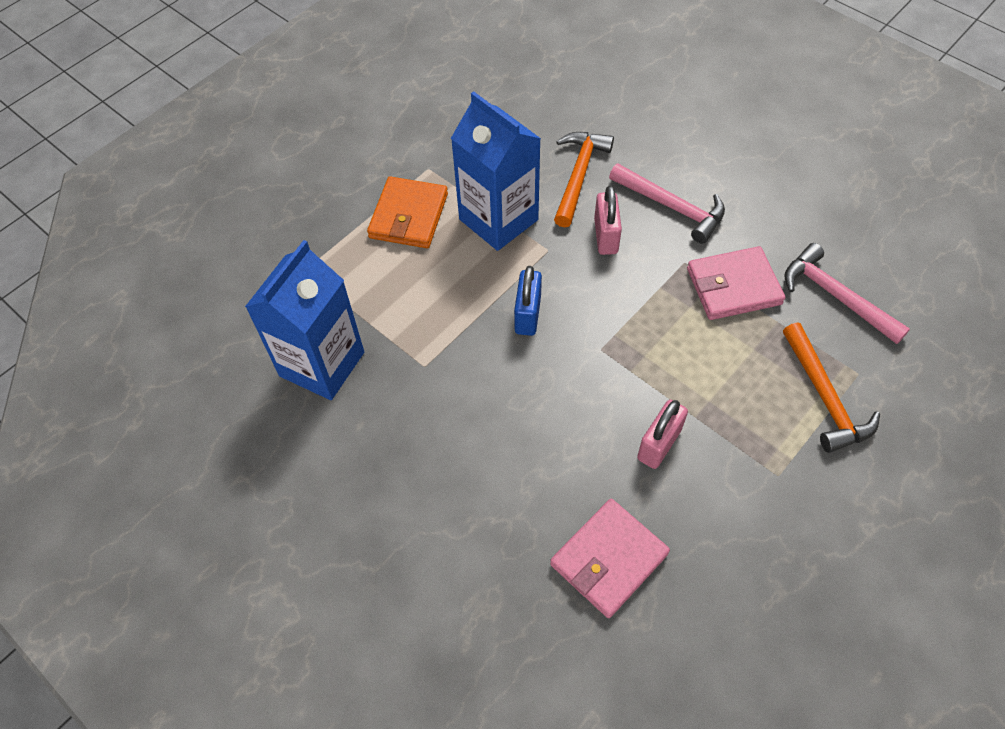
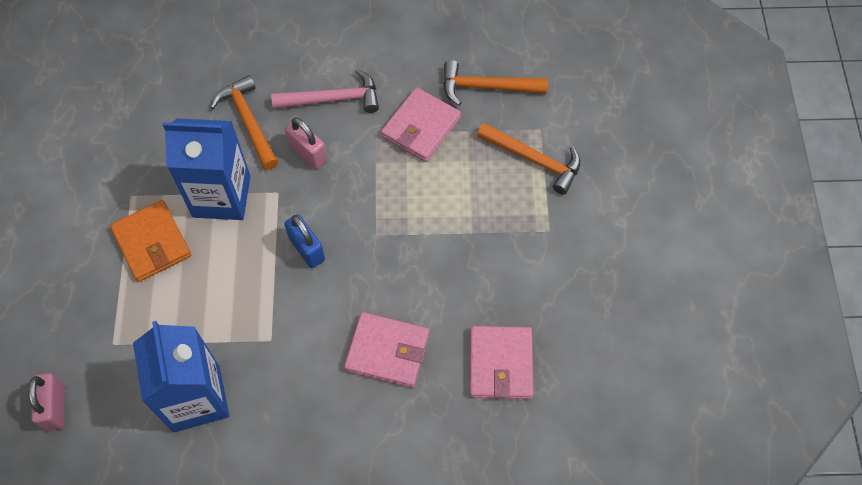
camera: 45 degrees left, 5 degrees up
(513, 458) = (387, 351): none -> pink wallet
(659, 444) = (466, 268): pink padlock -> pink padlock (55, 407)
(835, 296) = (486, 87): pink hammer -> orange hammer

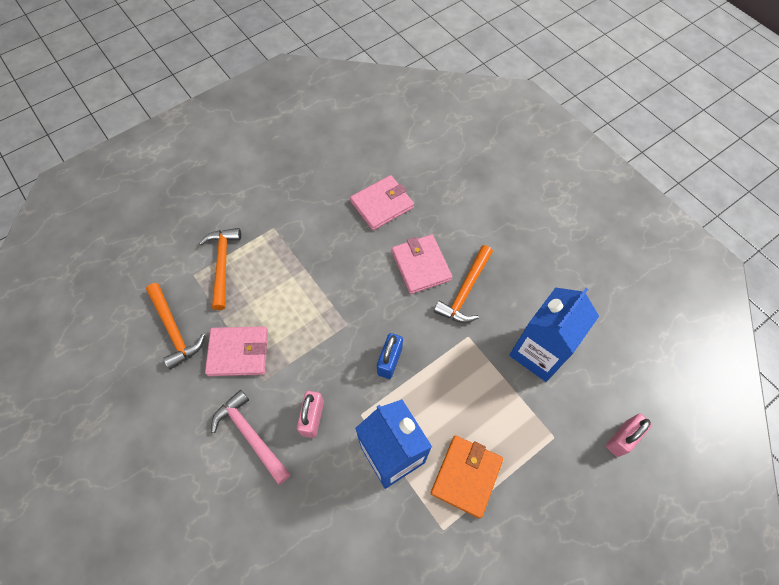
camera: 125 degrees left, 0 degrees up
(248, 121) = (313, 488): orange hammer -> orange hammer (465, 291)

